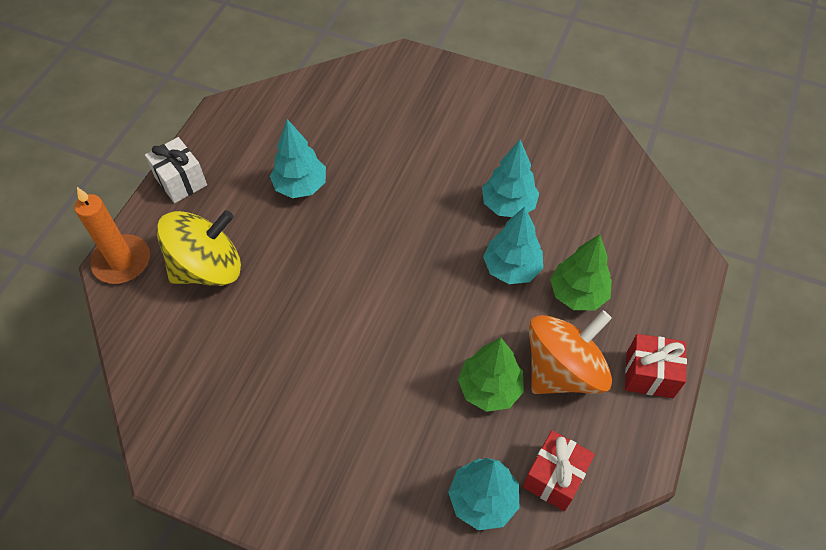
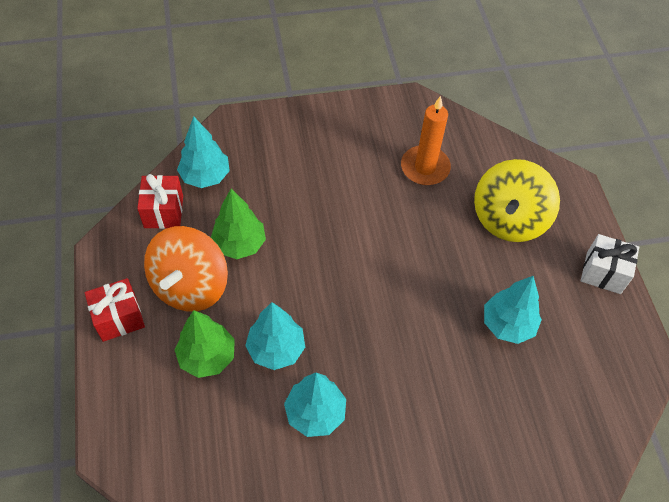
camera: 145 degrees right, 0 degrees up
(122, 261) = (571, 191): orange candle -> orange candle (425, 167)

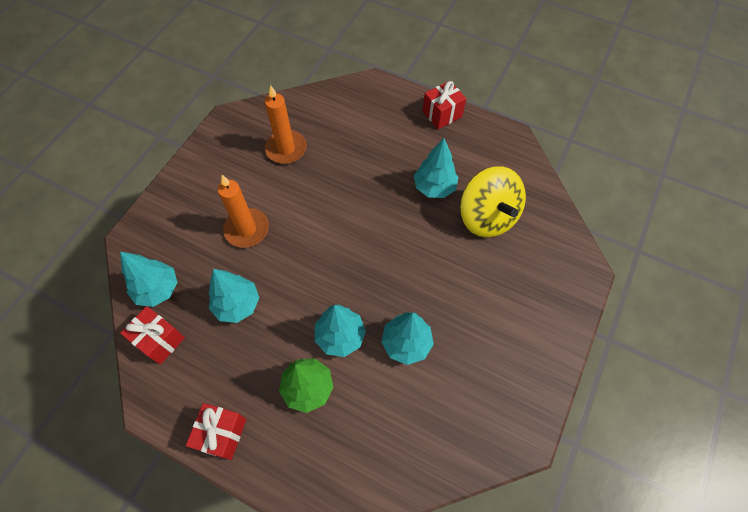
camera: 50 degrees left, 5 degrees up
(190, 286) = (241, 362): orange spinning top -> none
(239, 244) = (237, 304): green tree -> turquoise tree
(315, 198) = (247, 229): none -> orange candle
(509, 219) = (365, 132): yellow spinning top -> yellow spinning top (487, 217)
(603, 273) = (442, 114): white gift -> red gift

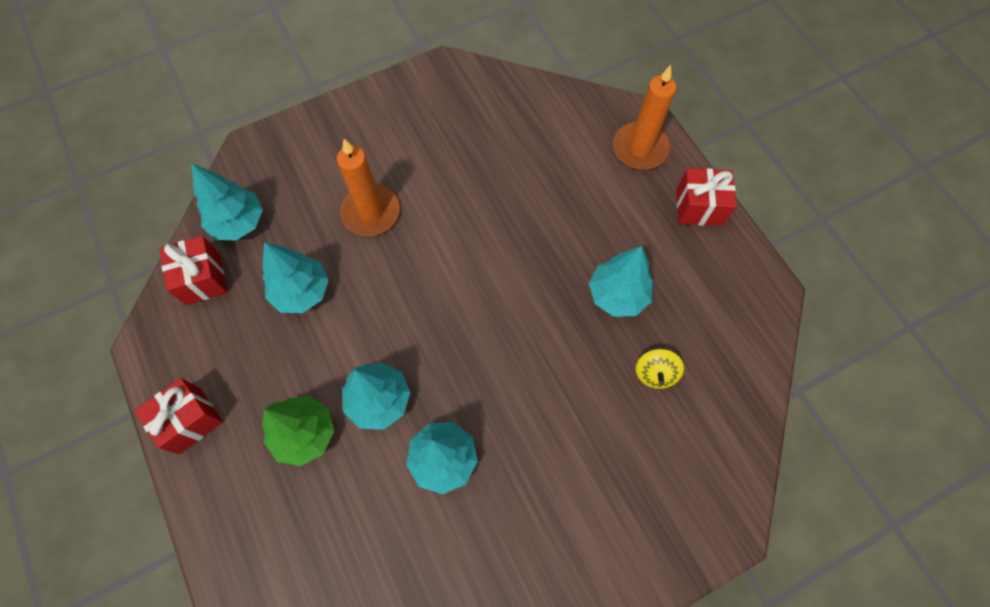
camera: 35 degrees right, 5 degrees up
(286, 149) = (480, 143): orange candle -> orange candle (640, 148)
(487, 217) = (655, 373): yellow spinning top -> yellow spinning top, size x0.45

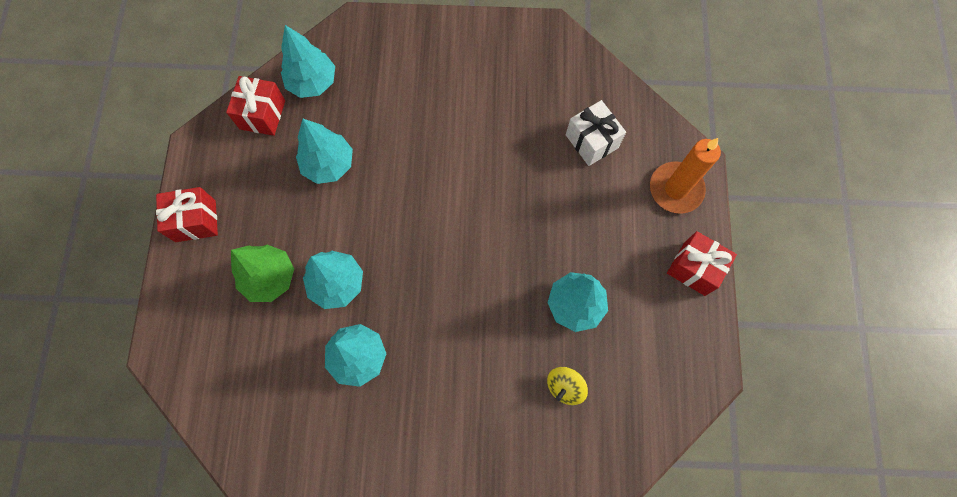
camera: 30 degrees right, 5 degrees up
(371, 212) = (418, 127): orange candle -> none
(541, 144) = (591, 141): none -> white gift

